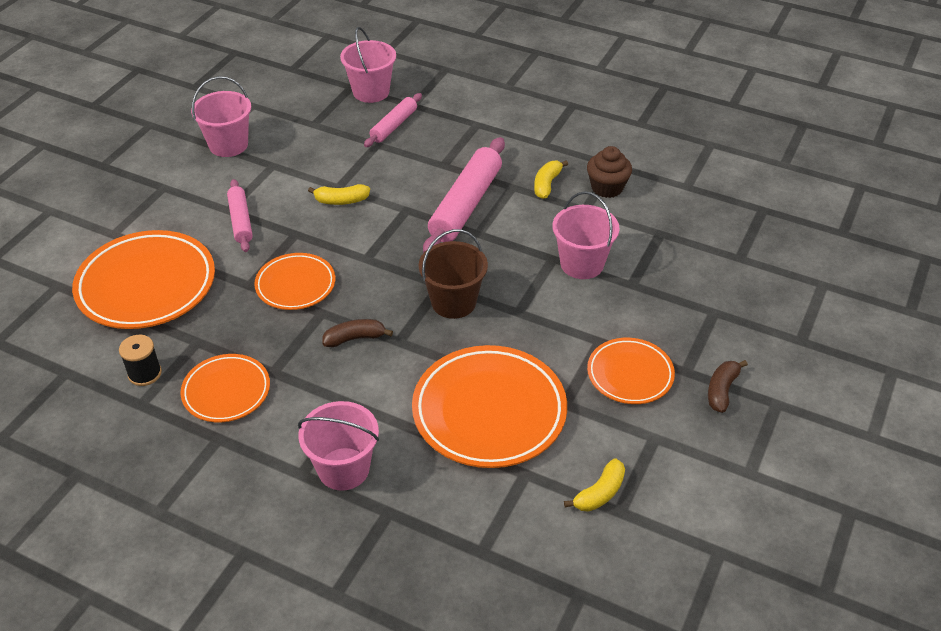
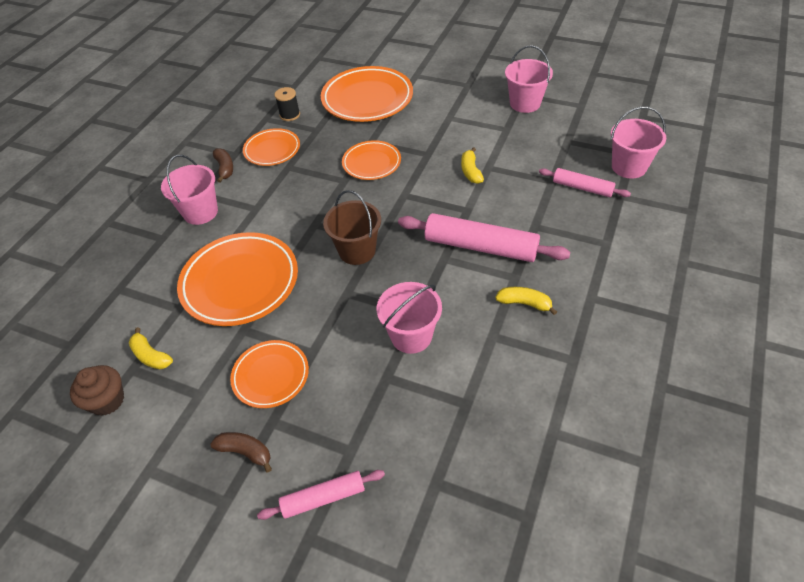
camera: 90 degrees right, 5 degrees up
(241, 221) = (437, 125): pink rolling pin -> pink rolling pin (323, 498)
(355, 338) = (318, 201): brown banana -> brown banana (225, 168)
(607, 188) = (531, 354): brown cupcake -> brown cupcake (107, 400)

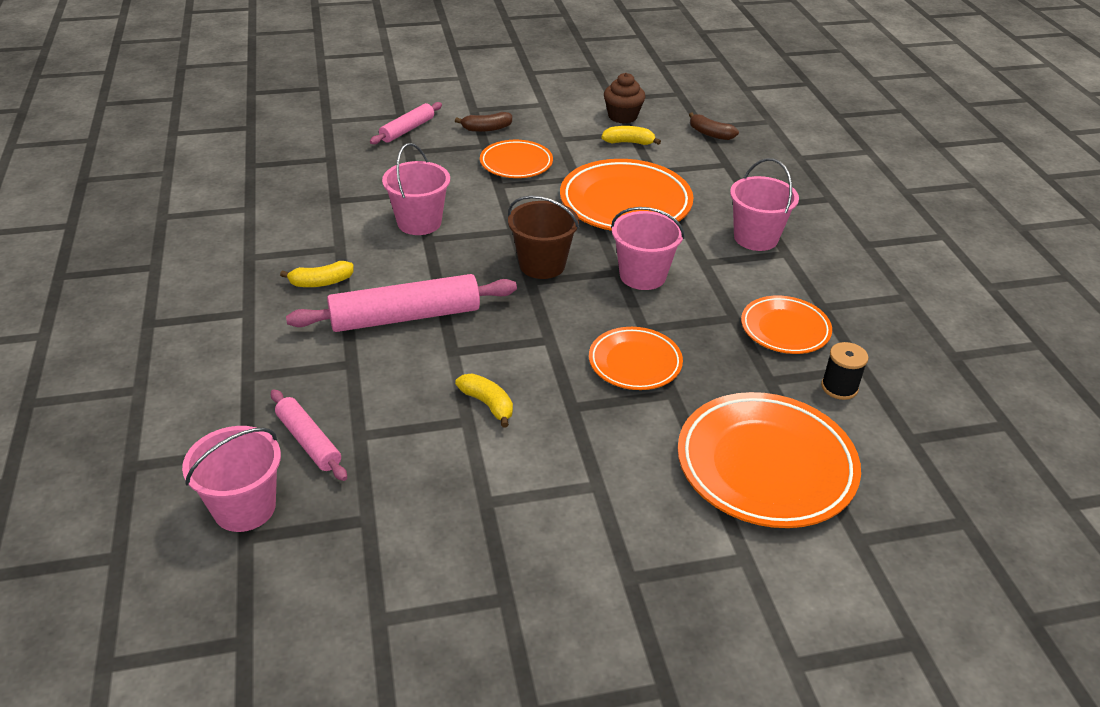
camera: 140 degrees right, 10 degrees down
(225, 168) = (805, 286): brown banana -> brown banana (710, 134)
(525, 103) = (489, 576): pink bucket -> pink bucket (642, 275)
(582, 188) = (308, 441): pink rolling pin -> pink rolling pin turned 60 degrees clockwise

